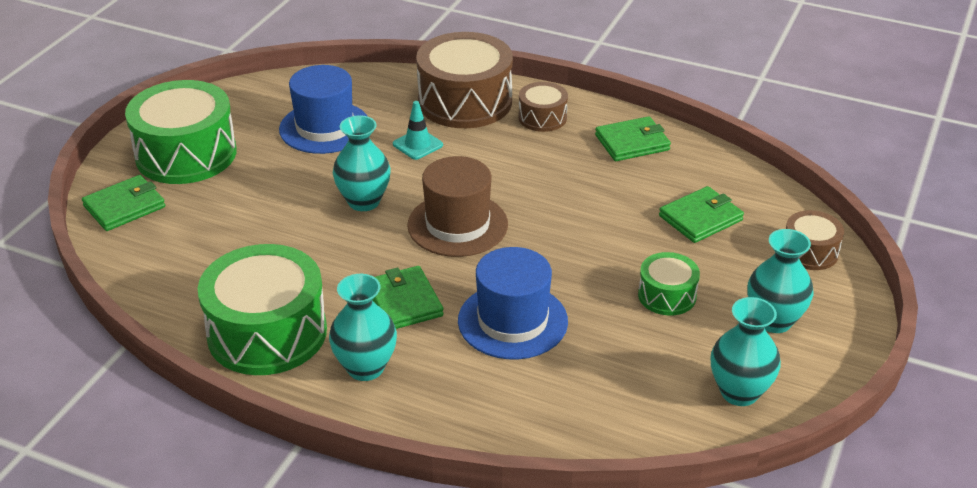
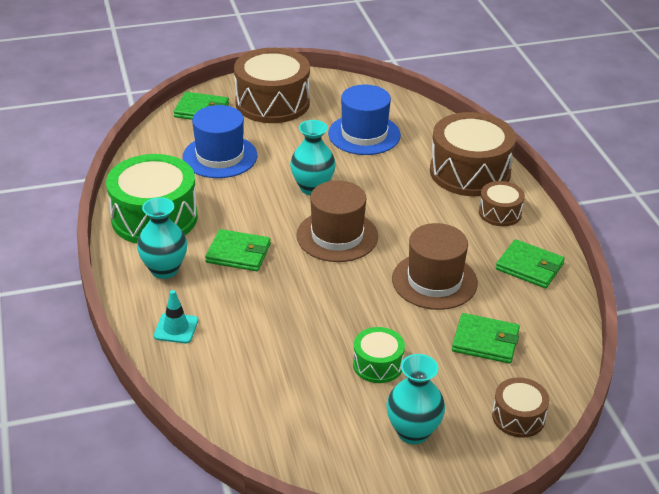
camera: 50 degrees right, 0 degrees up
(186, 154) = (272, 103): green drum -> brown drum
(404, 302) = (238, 253): green wallet -> green wallet turned 75 degrees clockwise
(417, 145) = (396, 178): turquoise traffic cone -> turquoise traffic cone (176, 328)
(512, 321) = (271, 307): blue hat -> blue hat (220, 156)
(591, 202) = (434, 281): none -> brown hat
(739, 392) = (315, 447): turquoise vase -> none

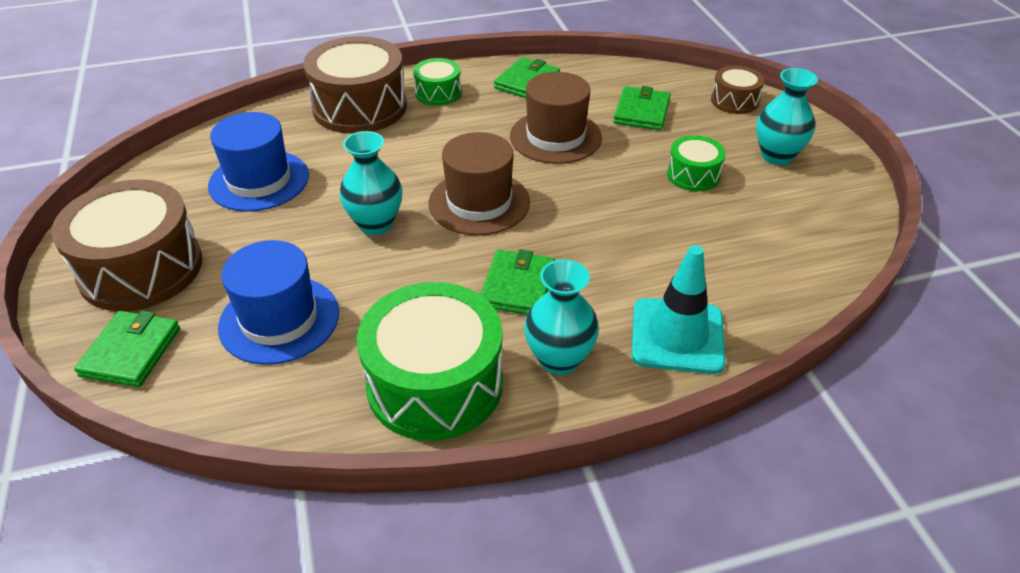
camera: 90 degrees left, 5 degrees up
(176, 328) = (677, 336): turquoise traffic cone -> turquoise traffic cone, size x1.76
(500, 213) = (438, 93): brown drum -> green drum

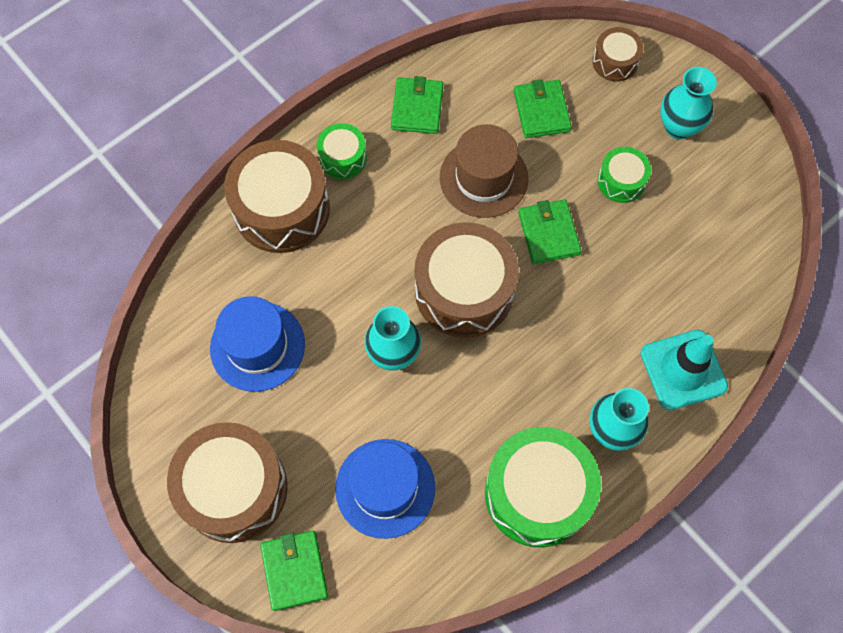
camera: 25 degrees left, 25 degrees up
(479, 202) = (464, 291): brown hat -> brown drum
(517, 286) = (545, 372): green wallet -> green wallet (548, 233)

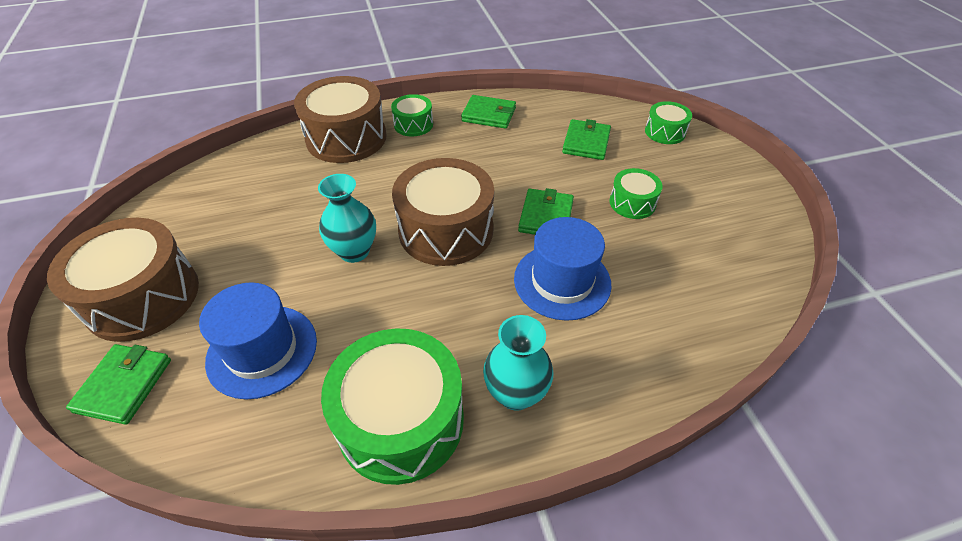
camera: 25 degrees right, 20 degrees down
(257, 346) = (255, 208): blue hat -> blue hat (562, 281)
(417, 108) = (489, 114): green wallet -> green wallet turned 75 degrees clockwise
(483, 178) = (513, 166): brown hat -> none
(615, 62) = (665, 132): brown drum -> green drum
(678, 127) = (704, 184): turquoise vase -> none
(683, 370) = (623, 368): turquoise traffic cone -> none

